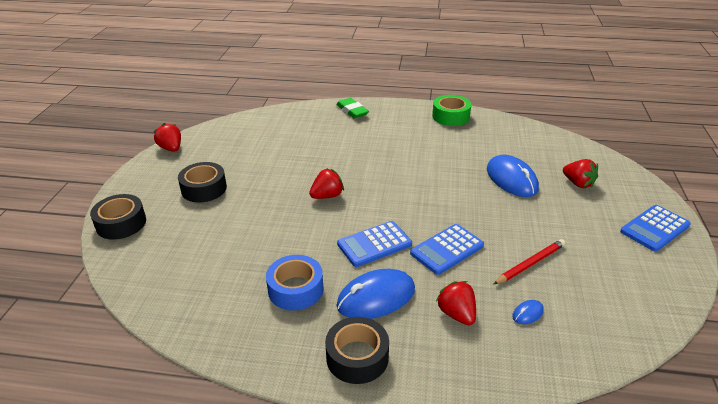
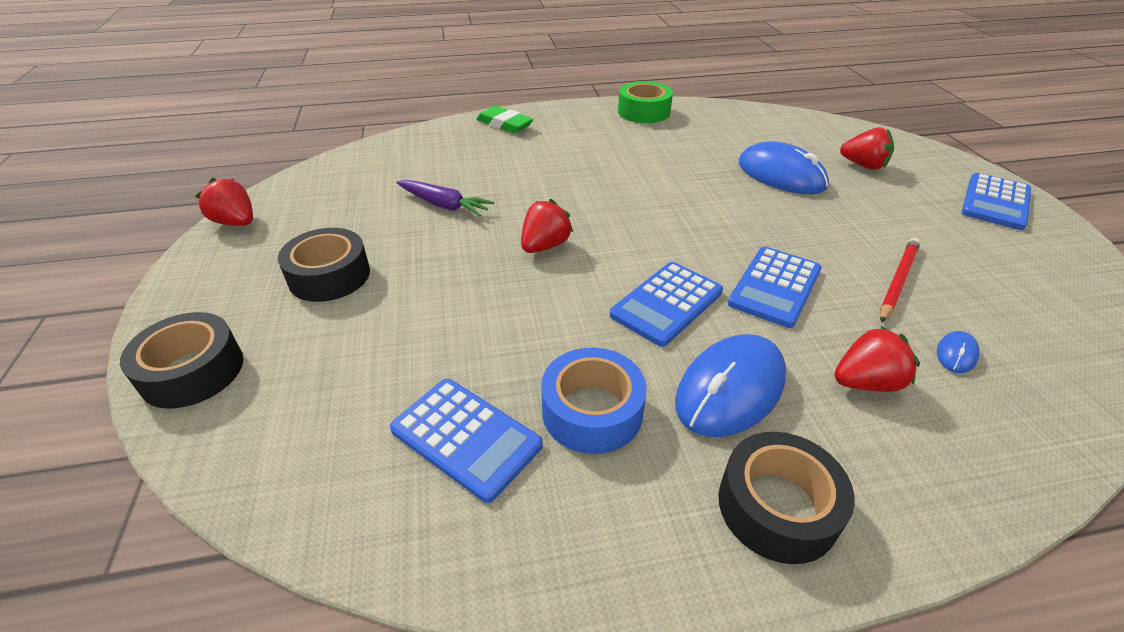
camera: 20 degrees left, 5 degrees up
(227, 285) = (466, 438): none -> blue calculator
(285, 159) = (444, 205): none -> purple carrot
(456, 314) = (866, 382): red strawberry -> red strawberry turned 120 degrees clockwise

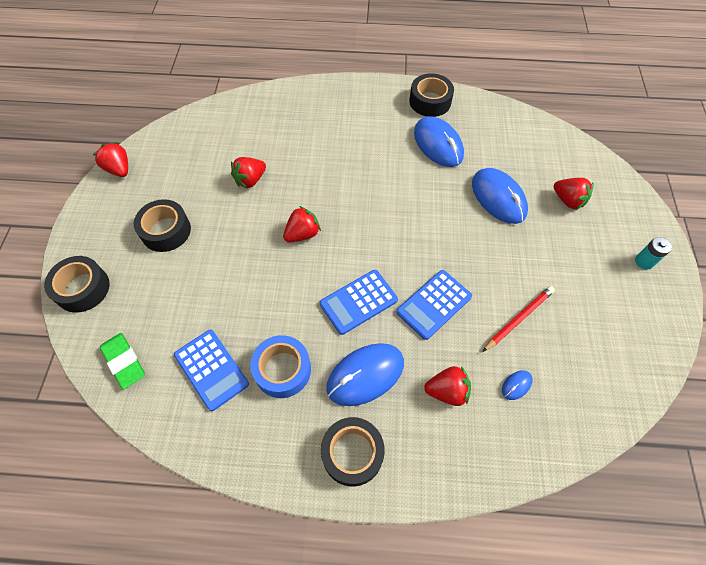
camera: 15 degrees right, 20 degrees up
(444, 205) = (250, 180): purple carrot -> red strawberry
(504, 124) = (318, 97): green eraser -> green eraser (124, 361)
(643, 112) = (430, 101): green tape -> black tape
(676, 142) = (438, 144): none -> blue mouse
(995, 202) = (644, 261): blue calculator -> turquoise battery

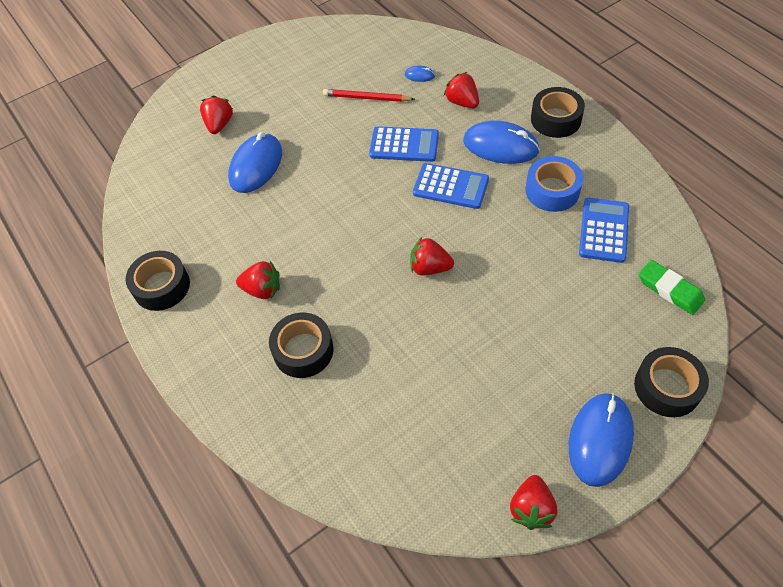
camera: 125 degrees left, 5 degrees down
(124, 361) = (670, 290): green eraser -> green eraser turned 60 degrees counterclockwise
(166, 231) = (543, 378): black tape -> black tape (303, 350)
(250, 180) = (414, 360): red strawberry -> red strawberry (262, 290)
(438, 144) = (223, 242): blue mouse -> blue mouse (600, 440)
(644, 261) = (247, 63): turquoise battery -> none

